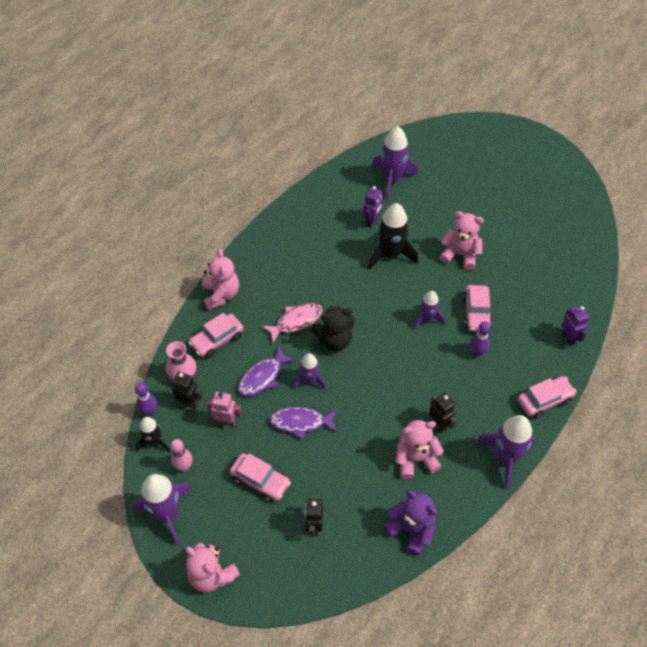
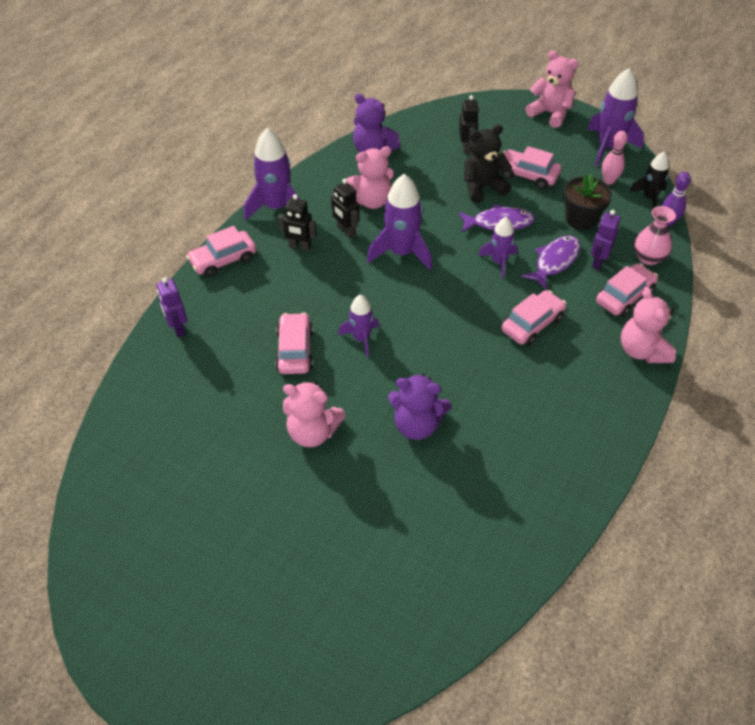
camera: 175 degrees right, 5 degrees down
(189, 402) = (629, 232): black robot -> black robot (299, 246)
(226, 421) = (581, 219): pink robot -> black flower pot
(296, 321) = (532, 324): pink fish -> pink car
(334, 340) = (478, 306): black teddy bear -> black teddy bear (482, 187)
(371, 221) = (452, 478): purple robot -> purple robot (598, 261)
(390, 254) = (417, 425): black rocket -> purple teddy bear
(392, 180) = (426, 563): purple rocket -> purple rocket (401, 252)
(477, 352) = (298, 304): purple bowling pin -> none

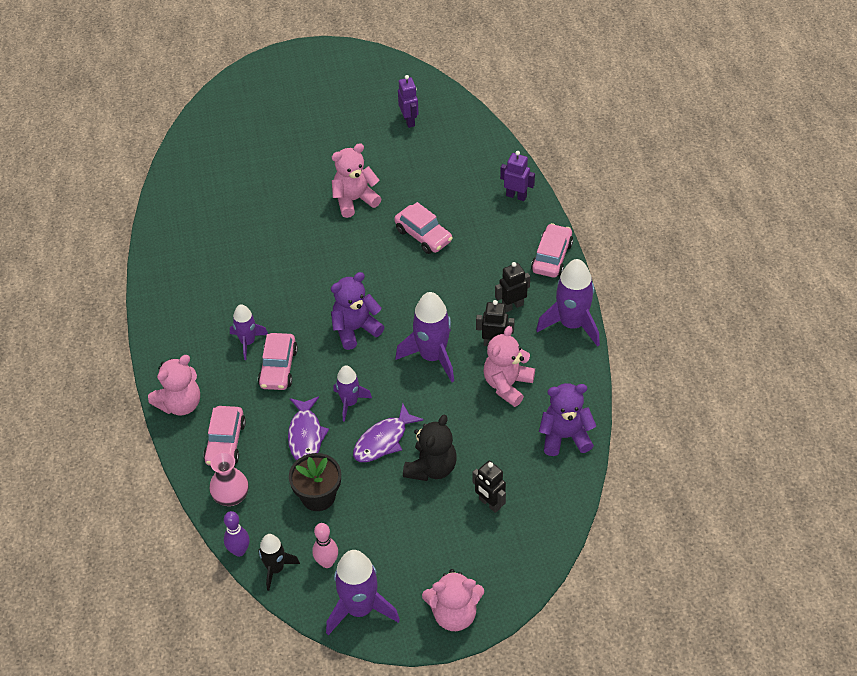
camera: 140 degrees right, 0 degrees up
(361, 338) = (389, 273): purple rocket -> purple rocket (248, 342)
(417, 425) = (294, 247): purple teddy bear -> purple teddy bear (355, 329)
(527, 175) = (405, 512): pink car -> none
(598, 261) = (270, 461): purple robot -> purple robot (409, 120)
(642, 350) = (180, 404): pink teddy bear -> pink teddy bear turned 105 degrees clockwise

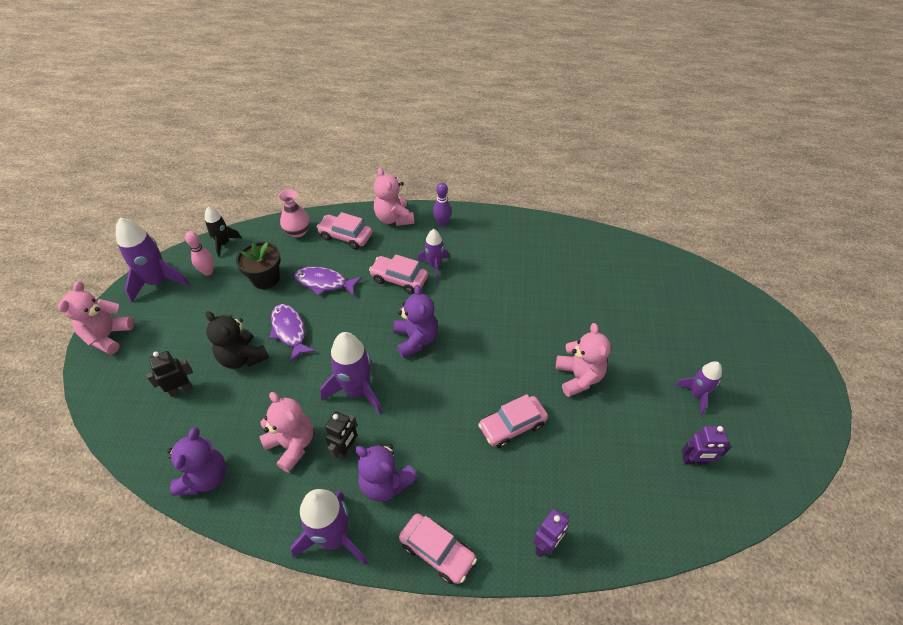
camera: 105 degrees right, 0 degrees up
(239, 551) = (251, 228): purple bowling pin -> purple bowling pin (442, 223)
(350, 403) = (339, 317): purple rocket -> purple rocket (696, 394)
(512, 306) = (385, 483): black robot -> purple teddy bear

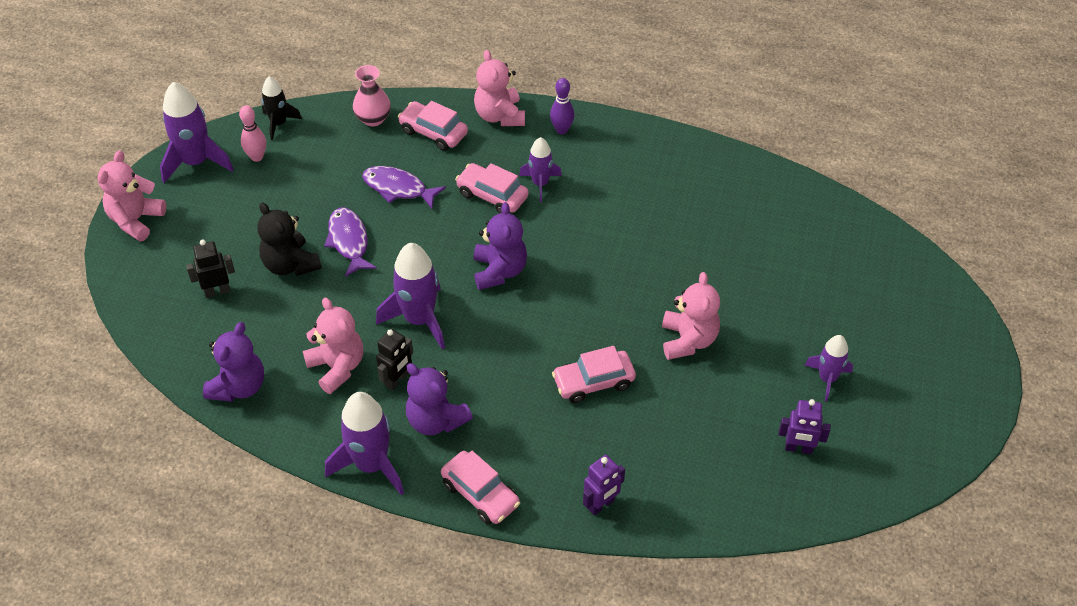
camera: 10 degrees right, 0 degrees up
(265, 278) = (326, 174): black flower pot -> none

